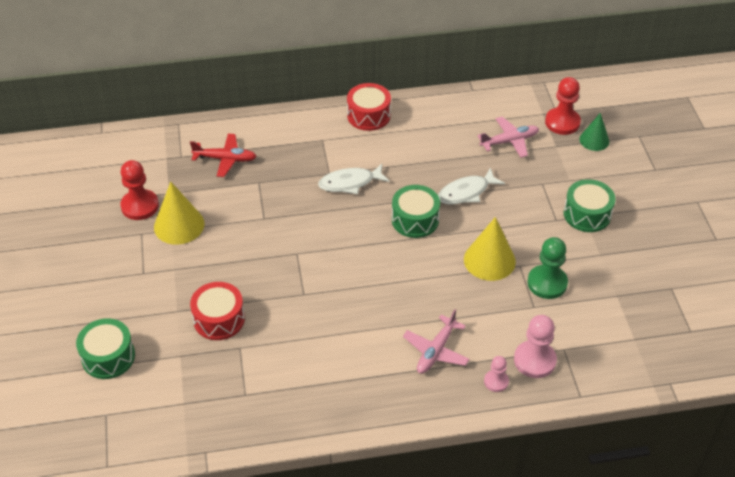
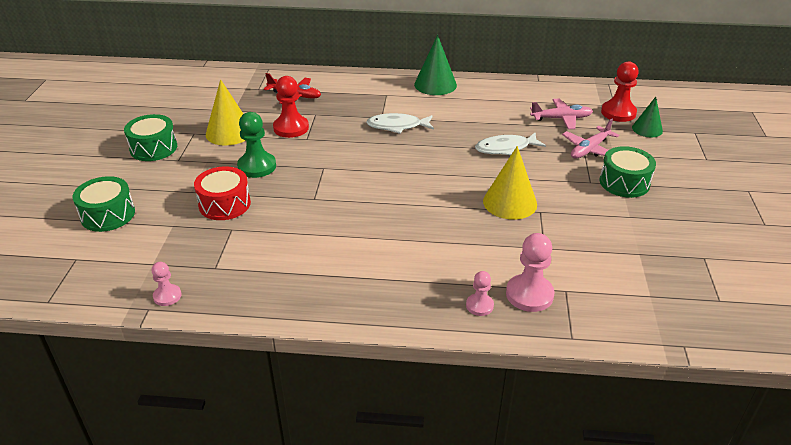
camera: 15 degrees right, 10 degrees down
(140, 206) = (204, 115): red pawn -> red pawn (291, 128)
(216, 434) = (167, 296): none -> pink pawn
(368, 115) = (435, 84): red drum -> green cone
(415, 220) = (447, 161): green drum -> green drum (153, 148)
(436, 351) = (425, 267): pink plane -> pink plane (589, 149)
(547, 283) = (564, 230): green pawn -> green pawn (257, 166)

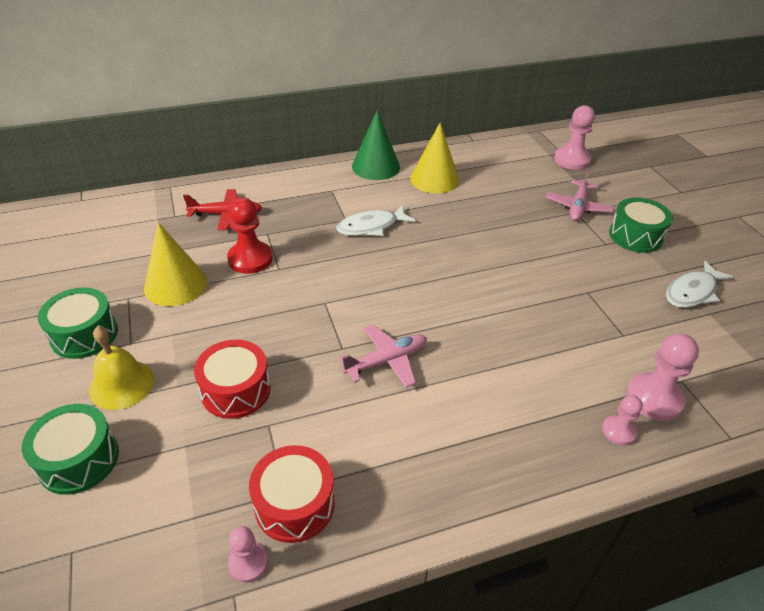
camera: 25 degrees left, 5 degrees up
(158, 182) = (122, 384): none -> yellow bell
(216, 276) = (294, 504): none -> red drum
(257, 166) = (242, 323): green pawn -> none
(505, 148) = (500, 226): white fish -> white fish (692, 292)
(510, 202) = (552, 290): yellow cone -> yellow cone (434, 179)
(561, 119) = (527, 178): pink plane -> pink plane (386, 361)
(618, 113) = (571, 160): red pawn -> pink pawn
(647, 129) = (609, 172): green cone -> none

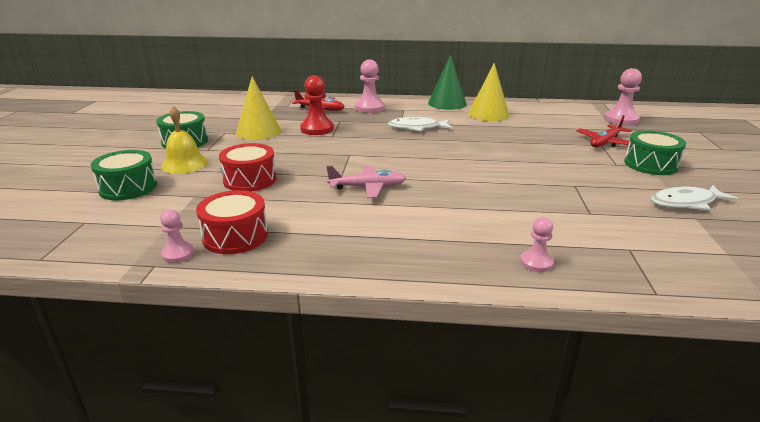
camera: 25 degrees right, 15 degrees down
(577, 207) = (605, 142): pink plane -> red plane
(654, 398) = (590, 252): pink pawn -> pink pawn (369, 108)

